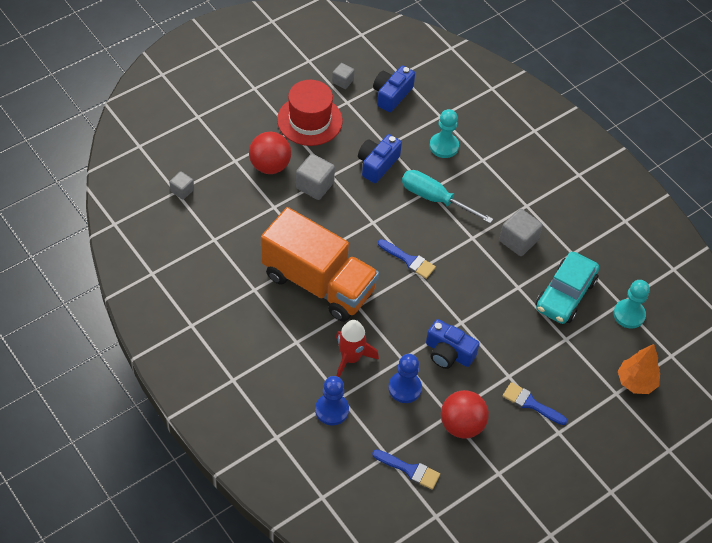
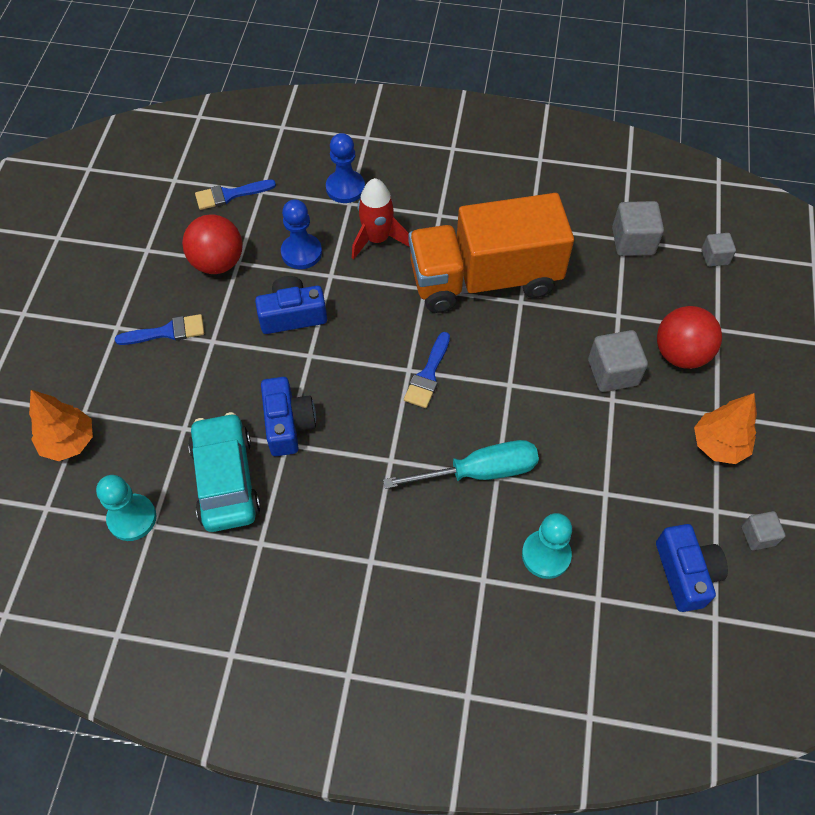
camera: 140 degrees right, 5 degrees up
(309, 120) = (719, 445): red hat -> orange tree
(377, 164) = (586, 458): blue camera -> blue camera (288, 424)
(409, 260) = (428, 375): blue brush -> blue brush turned 60 degrees counterclockwise
(518, 241) = (337, 502): grey cube -> grey cube (633, 241)

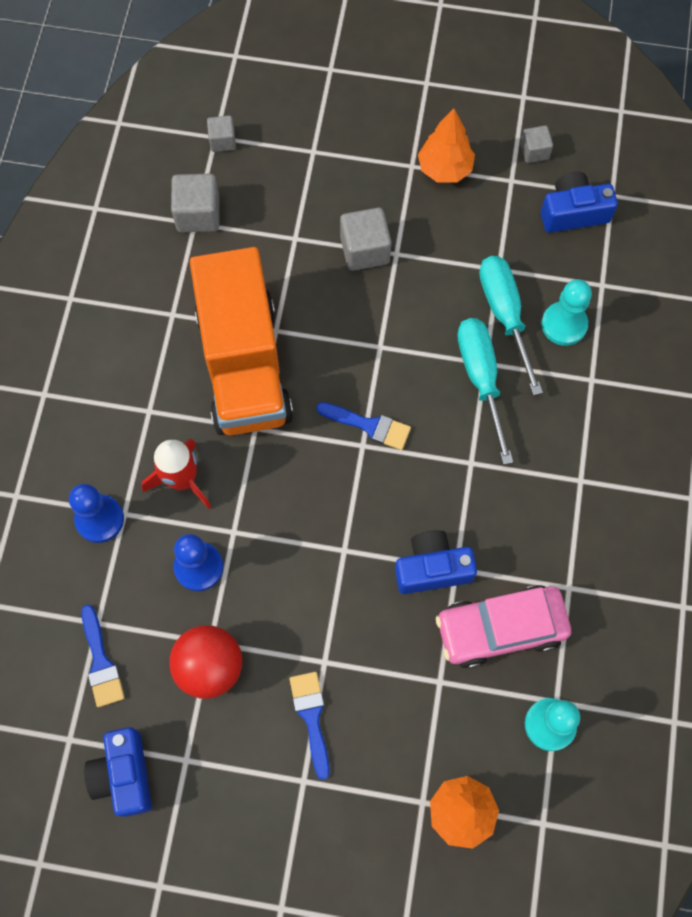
camera: 90 degrees left, 10 degrees up
(226, 480) = (500, 629): turquoise car -> pink car
(292, 315) = (289, 572): blue camera -> blue camera (124, 775)
(553, 496) = (504, 314): none -> turquoise screwdriver
(680, 354) = (343, 187): red ball -> none

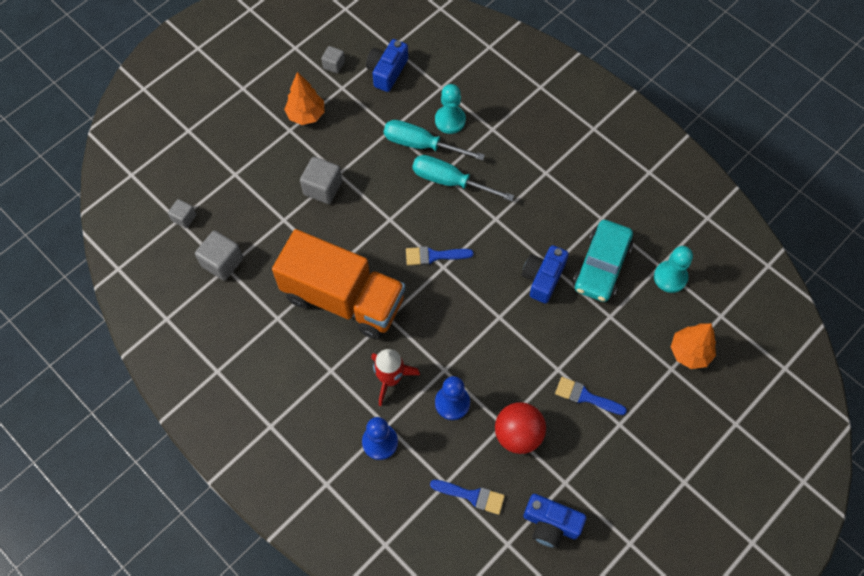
camera: 55 degrees left, 5 degrees down
(369, 425) = (434, 256): blue brush -> blue brush turned 150 degrees counterclockwise
(500, 629) = (601, 266): pink car -> turquoise car

